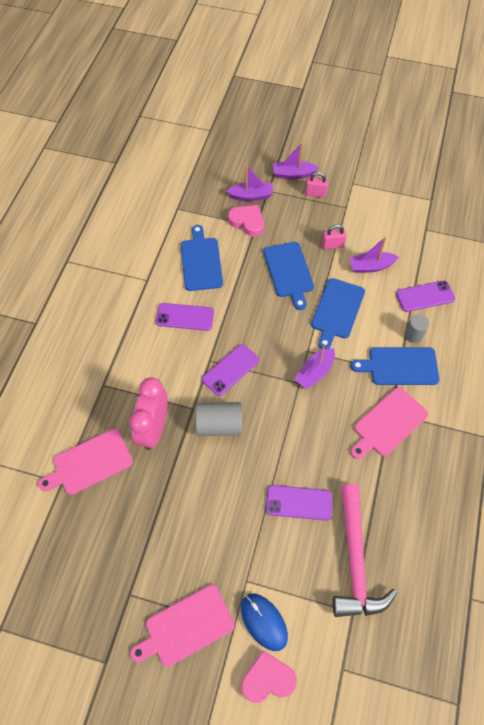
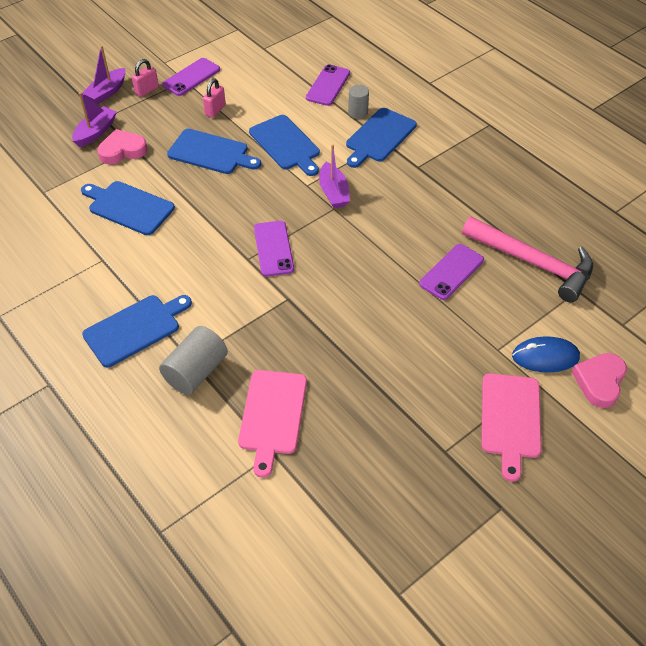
camera: 55 degrees left, 10 degrees down
(105, 337) = (135, 329): none -> blue cutting board
(153, 429) = (282, 341): pink clock -> none
(185, 317) = (179, 252): purple phone -> purple phone (191, 77)
(219, 425) = (325, 287): grey cylinder -> grey cylinder (196, 371)
(370, 266) = (264, 99): purple boat -> none
(388, 423) = (426, 173): pink cutting board -> none

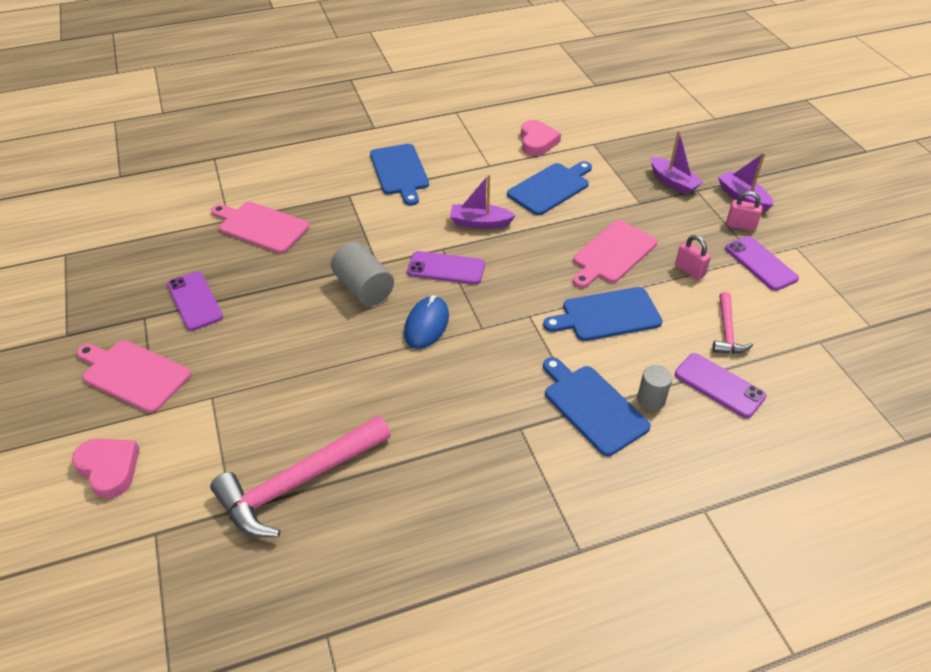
camera: 110 degrees right, 5 degrees down
(122, 150) = (637, 195): pink heart -> pink heart (537, 142)
(147, 90) = (740, 225): pink padlock -> pink padlock turned 45 degrees counterclockwise
(196, 371) = (334, 195): grey cylinder -> grey cylinder (364, 288)
(211, 152) = (613, 254): blue cutting board -> pink cutting board
(274, 86) = (727, 331): none -> pink hammer
(333, 192) = (507, 334): purple boat -> purple boat (480, 223)
(451, 272) = (333, 397): purple phone -> purple phone (194, 301)
(545, 357) = (173, 434): blue mouse -> blue mouse (426, 324)

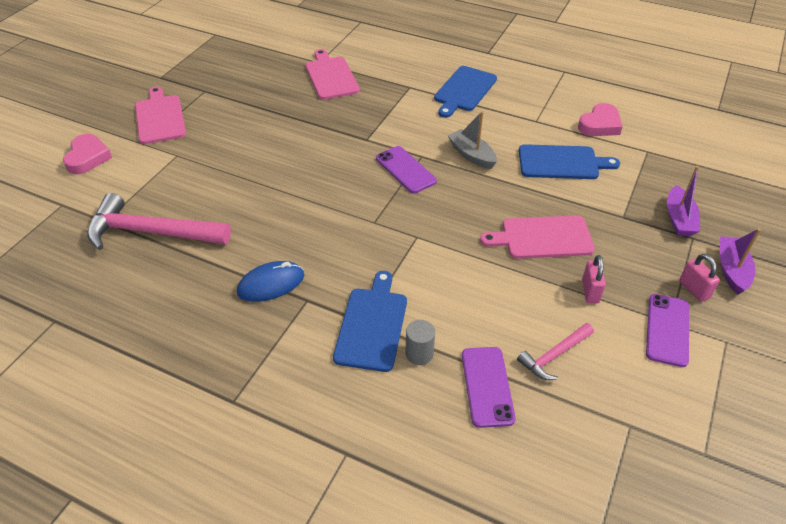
camera: 45 degrees right, 0 degrees up
(194, 301) = (239, 97): purple phone -> none
(364, 288) = (337, 149): grey cylinder -> none
(426, 324) = (342, 196): blue mouse -> blue mouse (271, 284)
(480, 223) = (471, 155): purple boat -> grey boat
(607, 315) = (473, 275): blue cutting board -> none

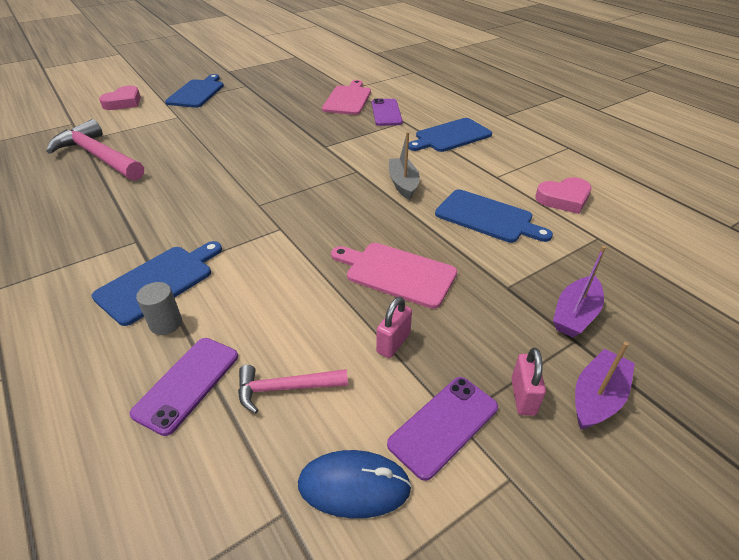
camera: 30 degrees right, 5 degrees down
(160, 118) = (197, 93): pink cutting board -> blue cutting board
(271, 284) = (127, 219): blue mouse -> blue mouse (354, 486)
(405, 170) = (331, 176): purple phone -> purple phone (386, 113)

